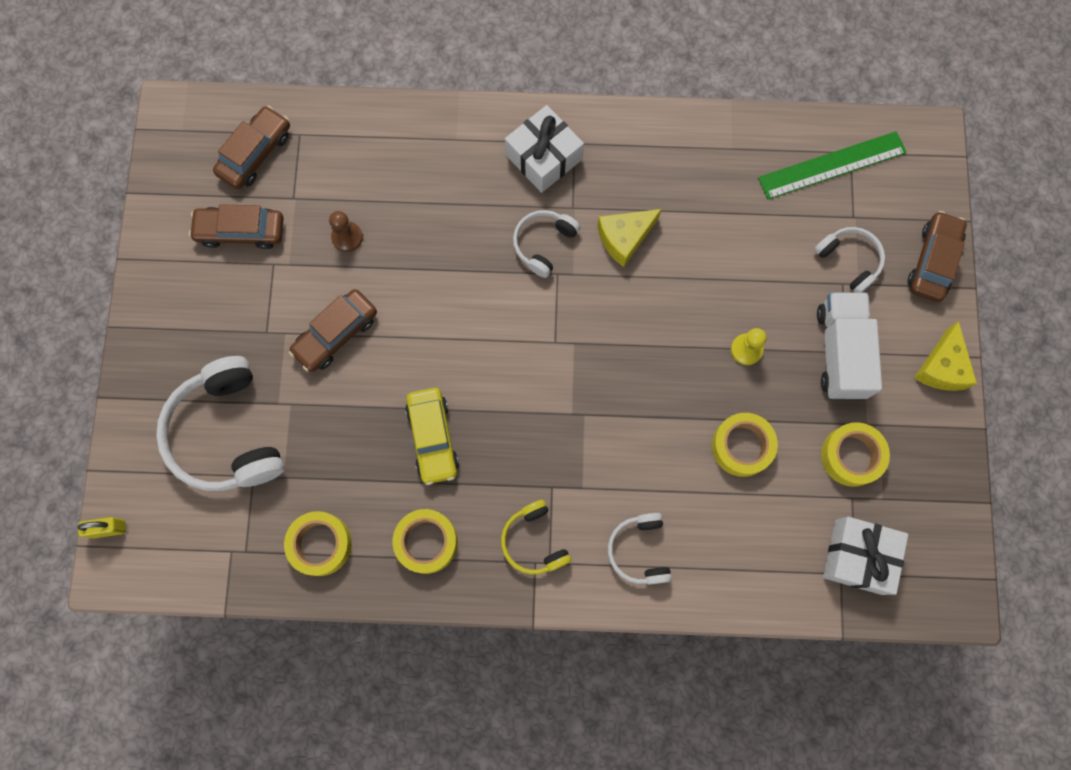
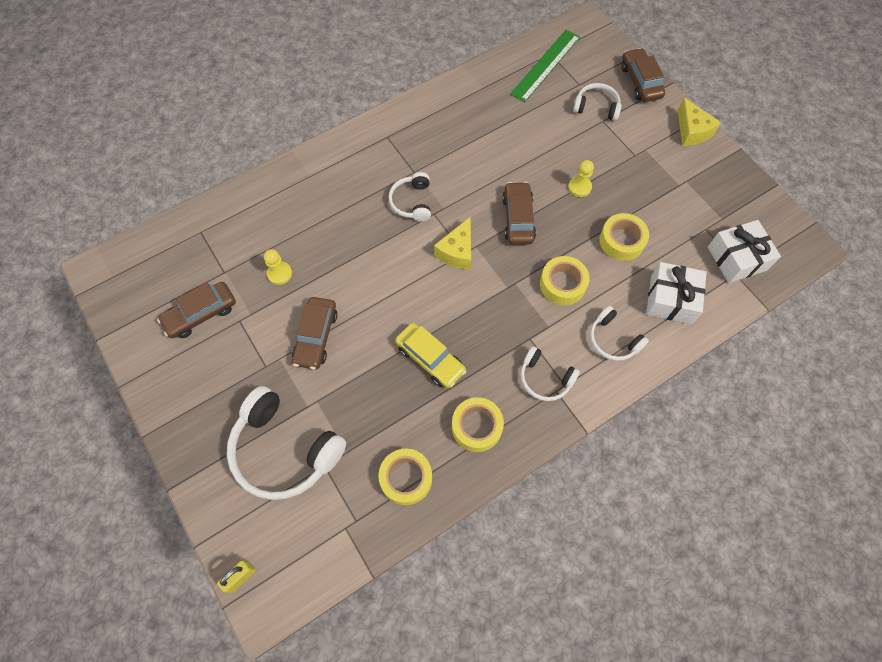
camera: 35 degrees left, 10 degrees down
(255, 153) = (177, 260): brown car -> brown car (518, 218)
(347, 237) = (279, 273): brown pawn -> yellow pawn
(534, 541) = (545, 378): yellow headphones -> white headphones
(543, 157) = (374, 154): white gift -> white gift (670, 299)
(624, 238) = (459, 170): yellow cheese -> yellow cheese (457, 251)
(840, 352) = (632, 156): white truck -> none
(851, 456) = (685, 207): yellow tape -> yellow tape (562, 284)

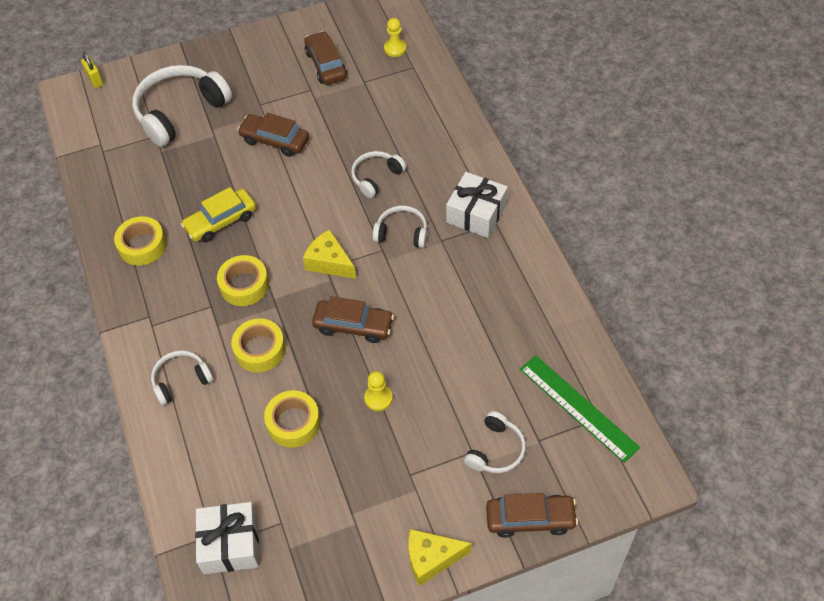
camera: 105 degrees right, 10 degrees down
(279, 273) = (349, 120): yellow pawn -> yellow pawn (395, 48)
(406, 478) = (121, 188): yellow tape -> yellow tape (244, 285)
(545, 378) = (165, 310): white headphones -> white headphones (376, 177)
(670, 299) = (205, 452): white gift -> white gift (476, 214)

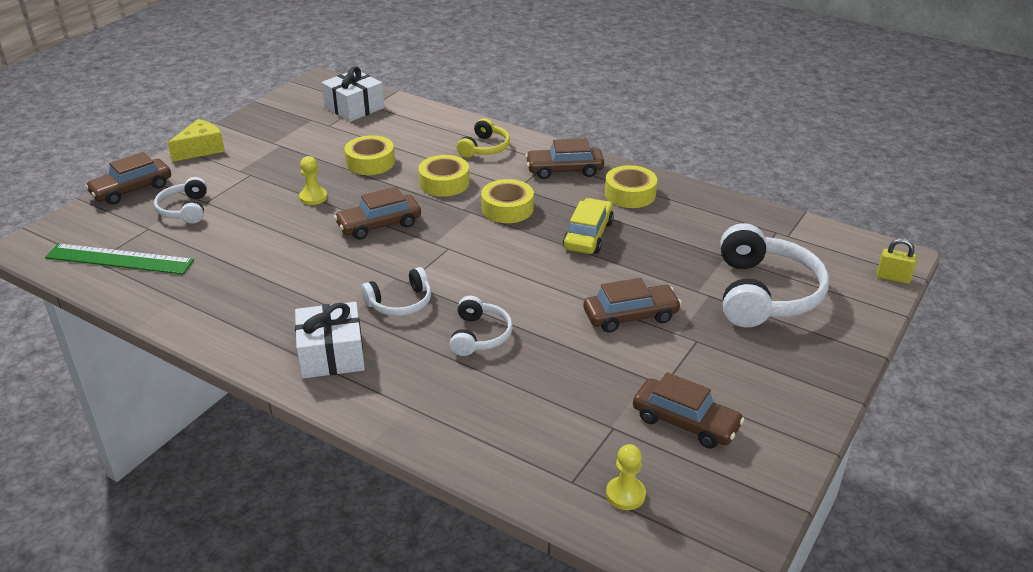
camera: 140 degrees right, 20 degrees down
(154, 305) = (564, 170): none -> brown car
(181, 380) = (484, 148): white headphones -> yellow headphones
(329, 262) = (449, 252): yellow cheese -> none

